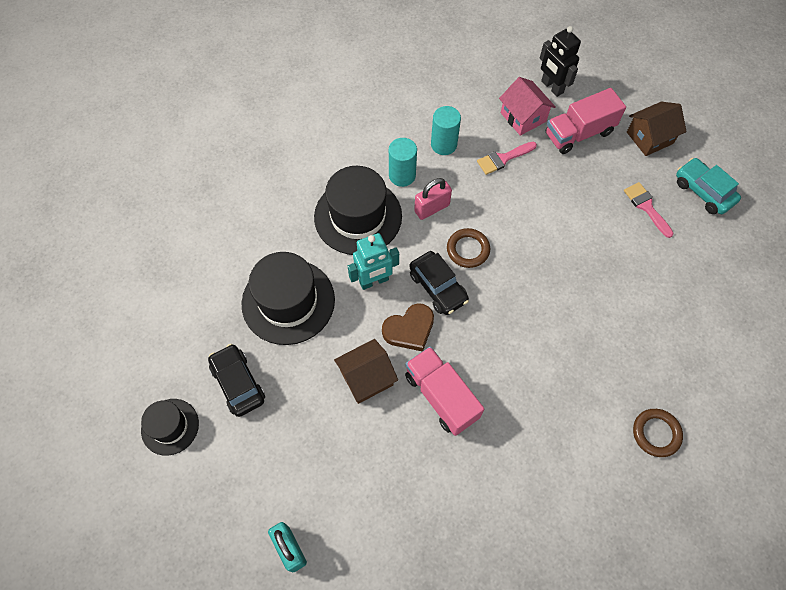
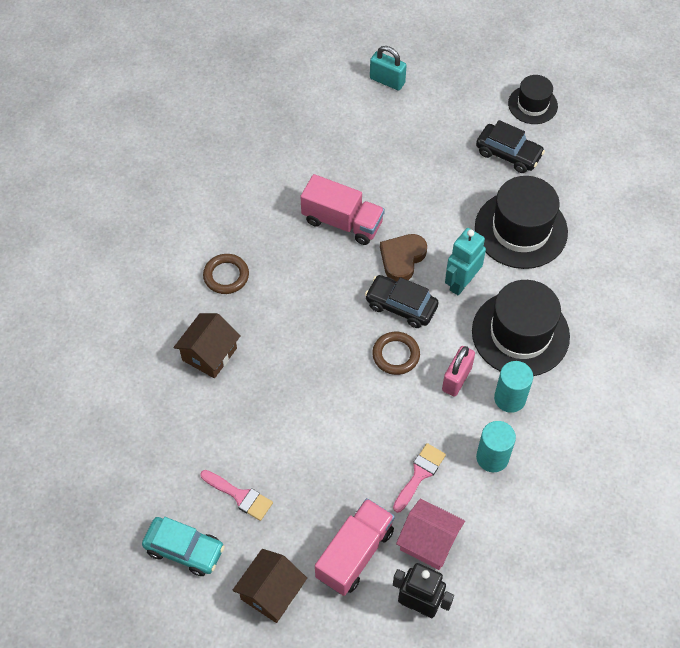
camera: 150 degrees right, 5 degrees down
(366, 378) = (411, 206): brown house -> brown house (209, 354)
(656, 433) = (150, 279): brown ring -> brown ring (226, 276)

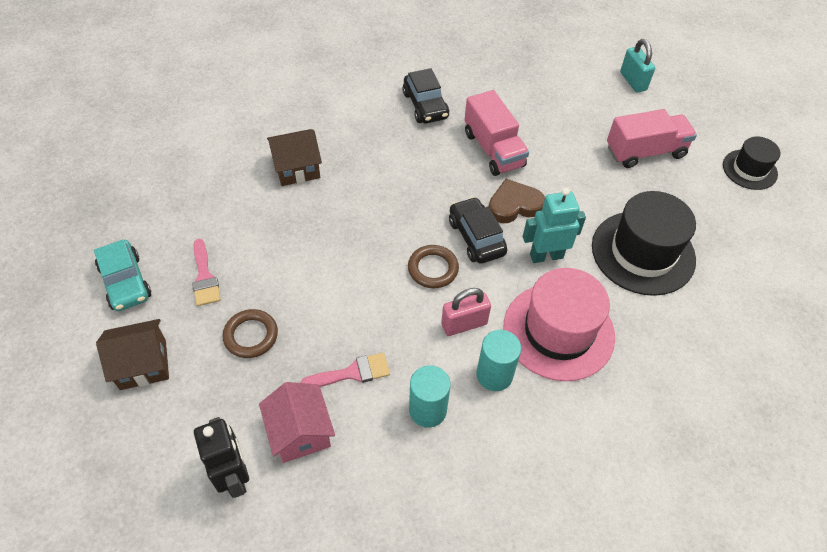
camera: 40 degrees right, 5 degrees down
(226, 276) = (367, 128): brown ring -> brown ring (251, 336)
(355, 554) = (234, 390): pink truck -> pink truck (645, 152)
(508, 154) = (689, 191): black car -> black car (425, 105)
(520, 333) = (558, 331): black hat -> pink hat

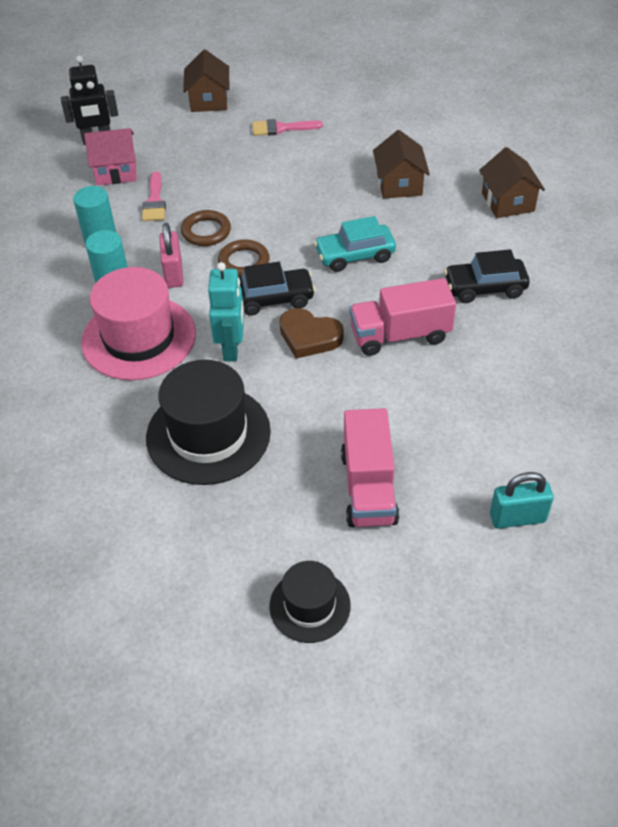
camera: 105 degrees right, 5 degrees down
(125, 282) = (289, 90): turquoise car -> turquoise car (355, 255)
(251, 336) = (213, 150): brown ring -> brown ring (206, 231)
(314, 97) = (507, 202): none -> brown house
(514, 205) = (309, 337): brown heart -> brown heart turned 120 degrees clockwise

